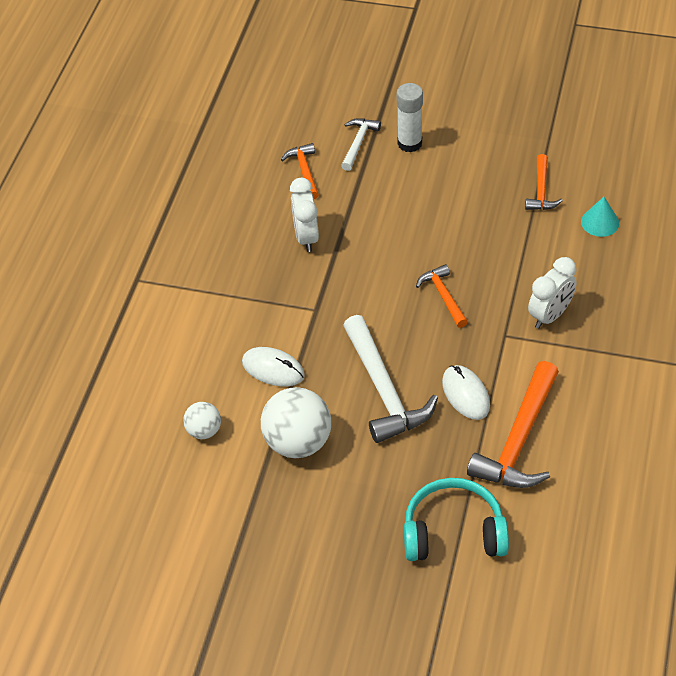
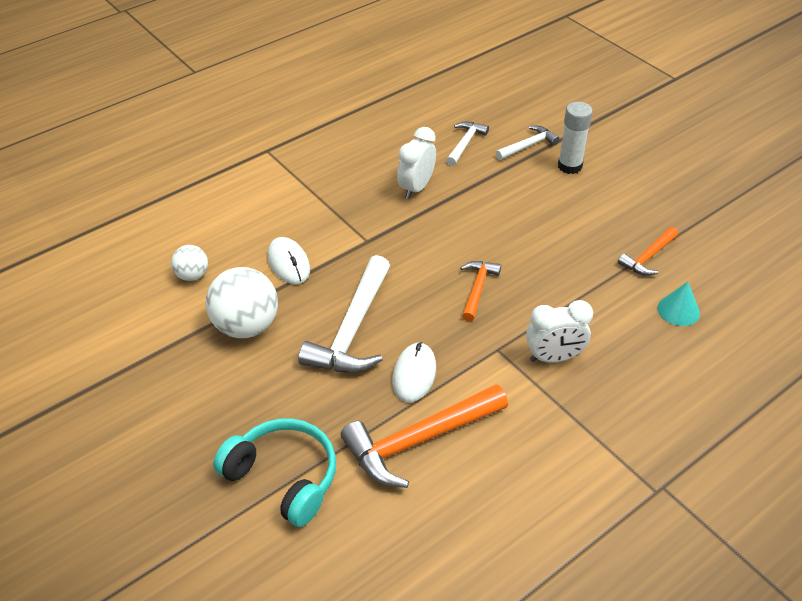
camera: 35 degrees right, 5 degrees down
(304, 171) = (465, 143): orange hammer -> white hammer

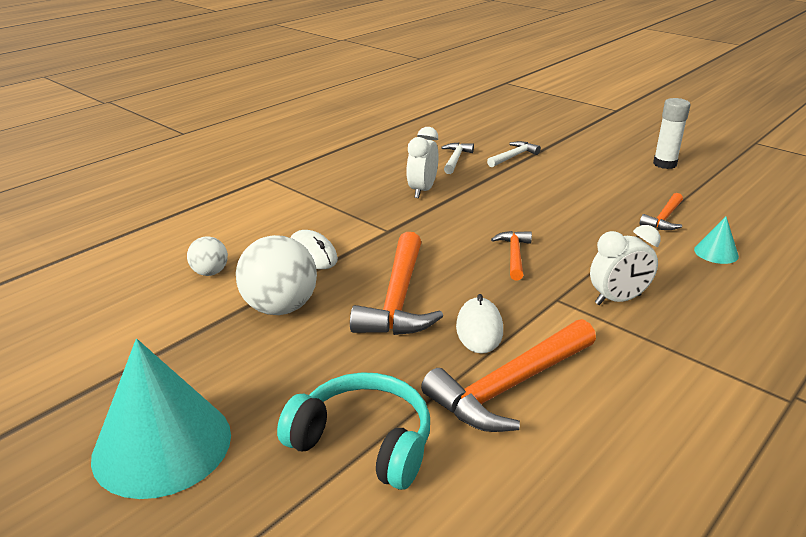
camera: 10 degrees left, 15 degrees down
(129, 456) = (162, 445): none -> turquoise cone
(352, 329) = (398, 299): white hammer -> orange hammer
(569, 166) = (557, 166): white glue stick -> white glue stick (664, 164)

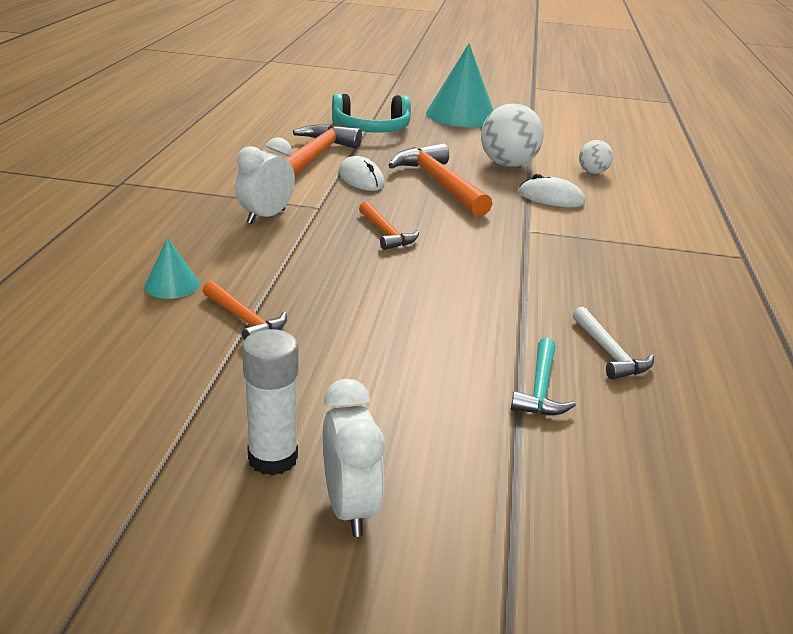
camera: 145 degrees right, 0 degrees up
(422, 191) = (568, 284): white clock -> white clock (349, 507)
(513, 157) = (540, 388): white hammer -> turquoise hammer
(664, 218) = (244, 320): orange hammer -> orange hammer turned 135 degrees clockwise

